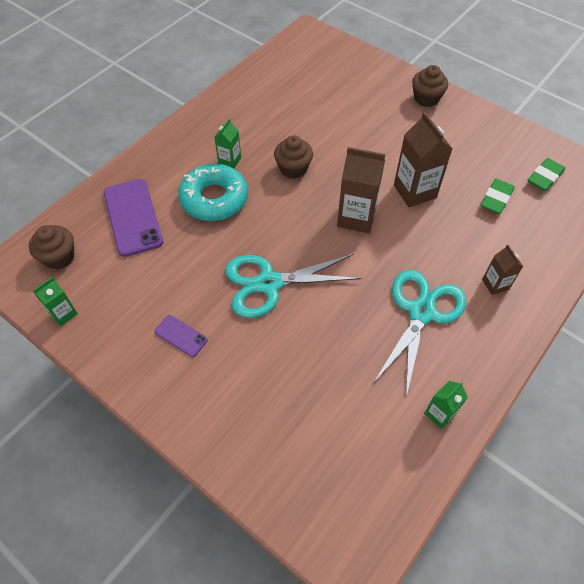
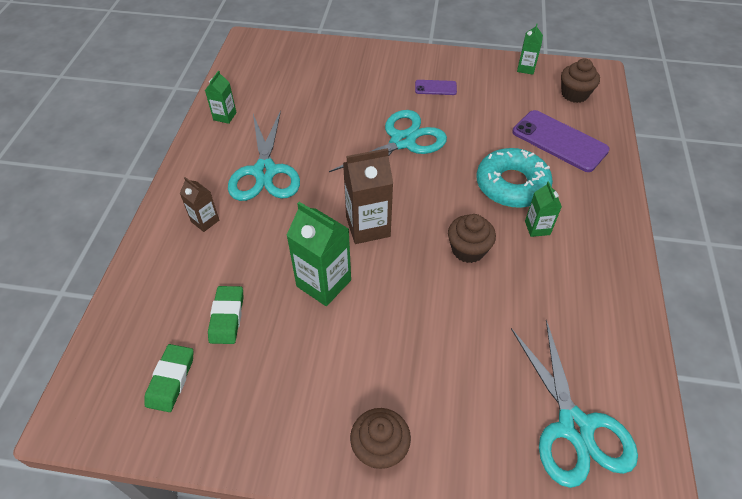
camera: 150 degrees right, 5 degrees down
(315, 67) = (574, 427): none -> turquoise scissors
(414, 191) = (323, 283): brown carton -> green carton

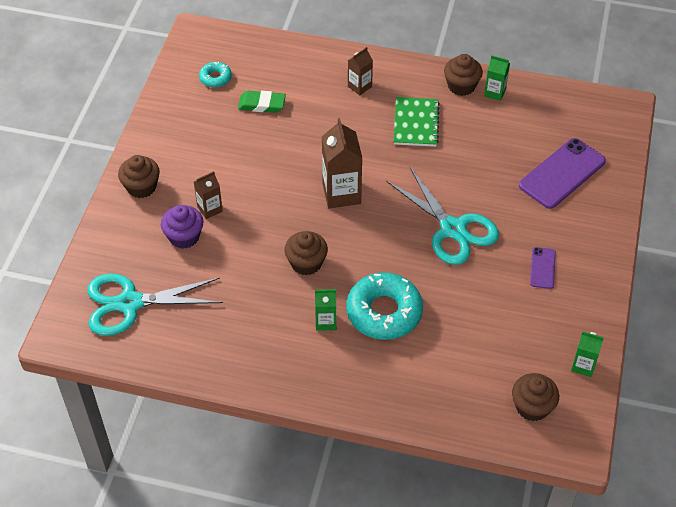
camera: 95 degrees right, 0 degrees up
(171, 379) = (215, 78): green eraser -> turquoise donut
(213, 139) = (461, 86): none -> brown cupcake
(265, 171) = (416, 123): turquoise scissors -> green notebook
(323, 283) = (284, 161): green carton -> none
(407, 354) = (210, 209): none -> brown carton
(456, 378) = (184, 237): none -> purple cupcake
(559, 141) = (448, 370): purple phone -> purple phone (562, 173)

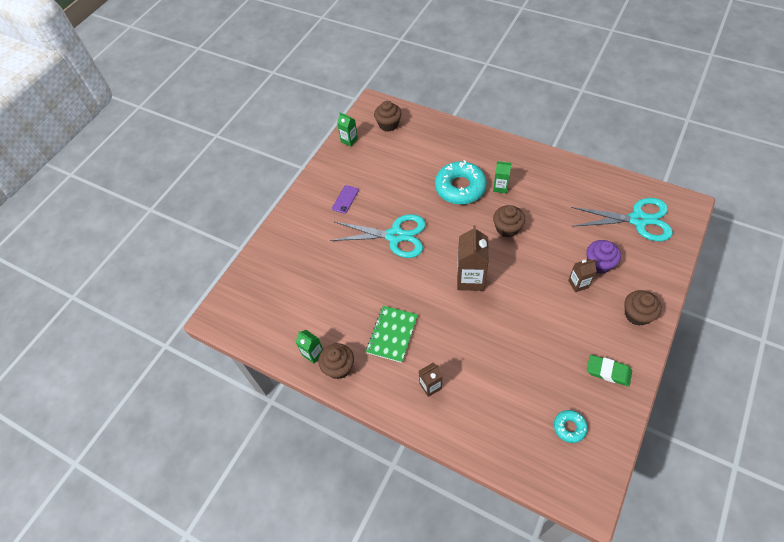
camera: 160 degrees left, 5 degrees up
(262, 104) = (526, 383): green eraser -> green eraser (608, 371)
(452, 229) = (395, 236): turquoise scissors -> turquoise scissors turned 120 degrees clockwise
(562, 173) = (297, 266): purple phone -> none

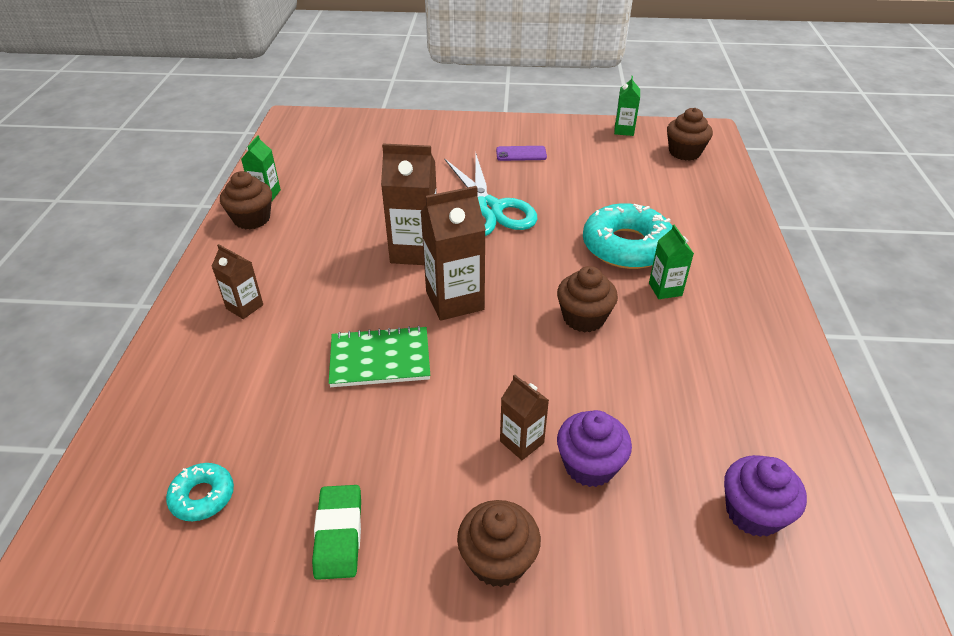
camera: 60 degrees right, 15 degrees down
(392, 334) = (319, 249): green notebook -> green notebook (380, 359)
(418, 285) = (414, 251): none -> brown carton
(638, 220) = (753, 512): turquoise scissors -> purple cupcake

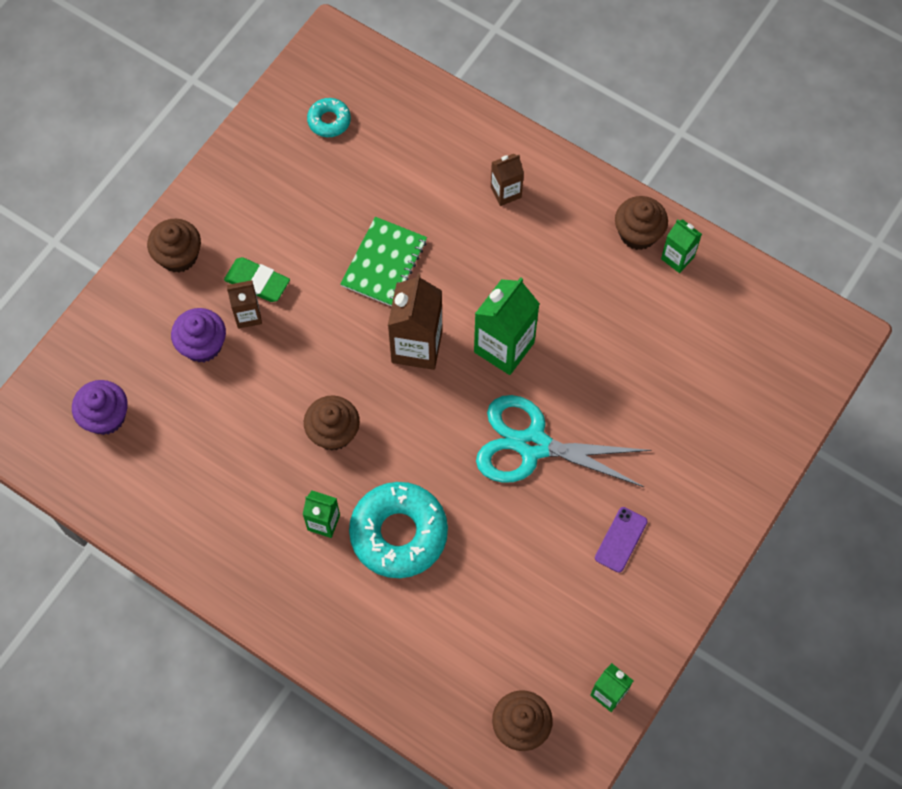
camera: 120 degrees right, 25 degrees up
(338, 534) = (252, 182): green eraser -> green eraser (257, 282)
(414, 251) = (504, 347): brown carton -> green carton

